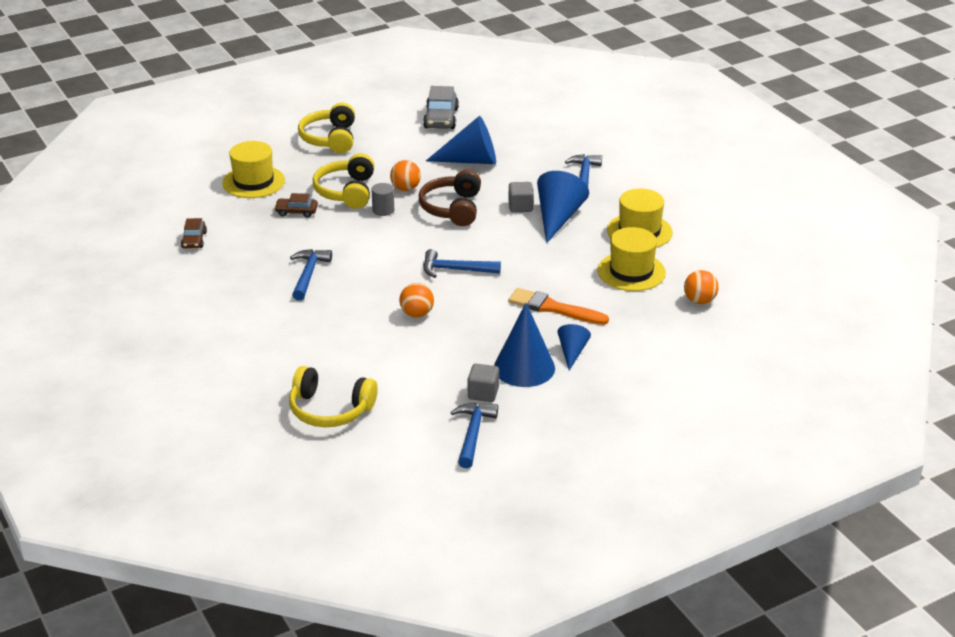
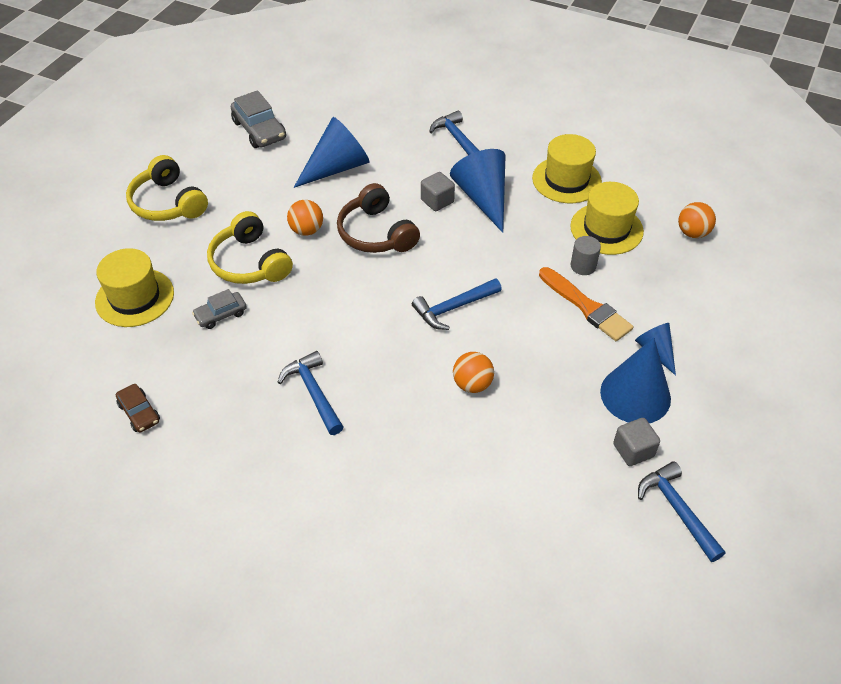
camera: 35 degrees left, 15 degrees up
(296, 212) = (221, 315): brown car -> grey car
(330, 410) = (514, 568): yellow headphones -> none
(383, 210) = (310, 268): grey cylinder -> grey cylinder (583, 266)
(553, 308) = (586, 307): orange brush -> orange brush turned 120 degrees counterclockwise

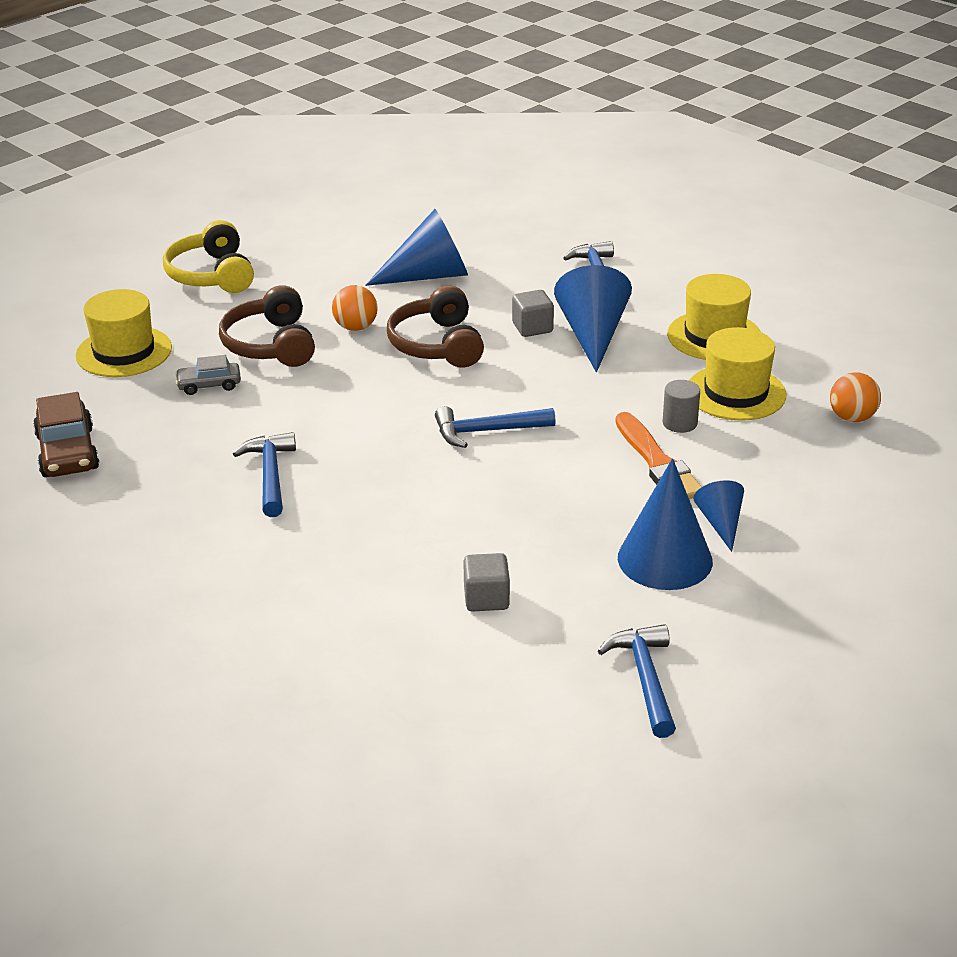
camera: 20 degrees right, 15 degrees down
(139, 413) = (67, 452): brown car -> brown car, size x1.68
(249, 263) = (271, 345): yellow headphones -> brown headphones
(259, 130) = (358, 226): grey car -> none
(472, 384) = (463, 506): orange ball -> none
(633, 450) = (626, 611): grey cube -> grey cube (486, 598)

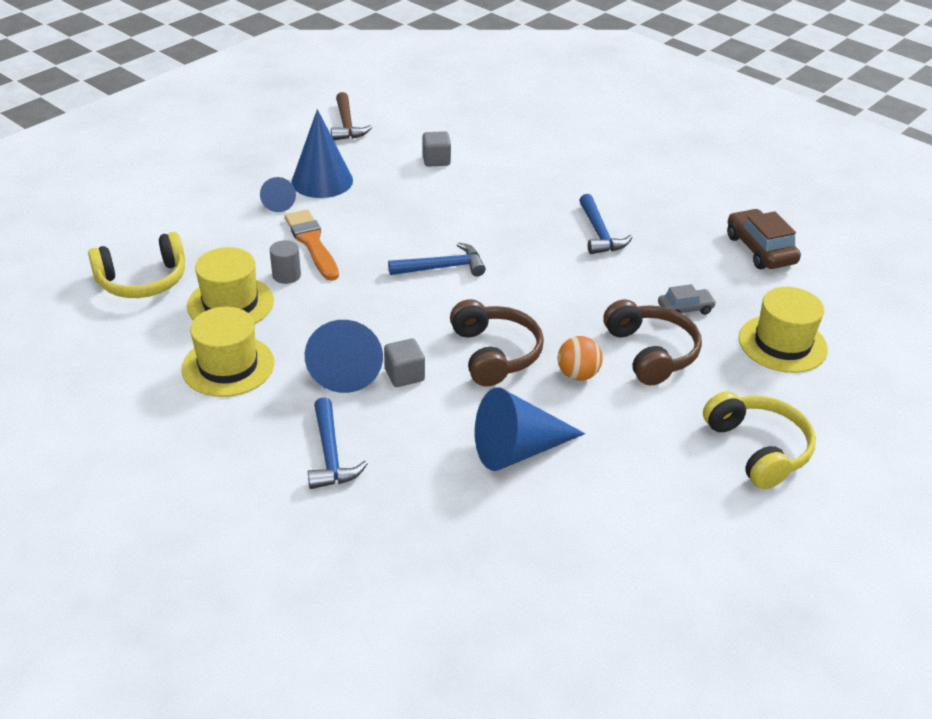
camera: 175 degrees right, 5 degrees up
(645, 679) = (347, 125): blue hammer -> brown hammer
(852, 418) = (143, 280): orange ball -> yellow headphones

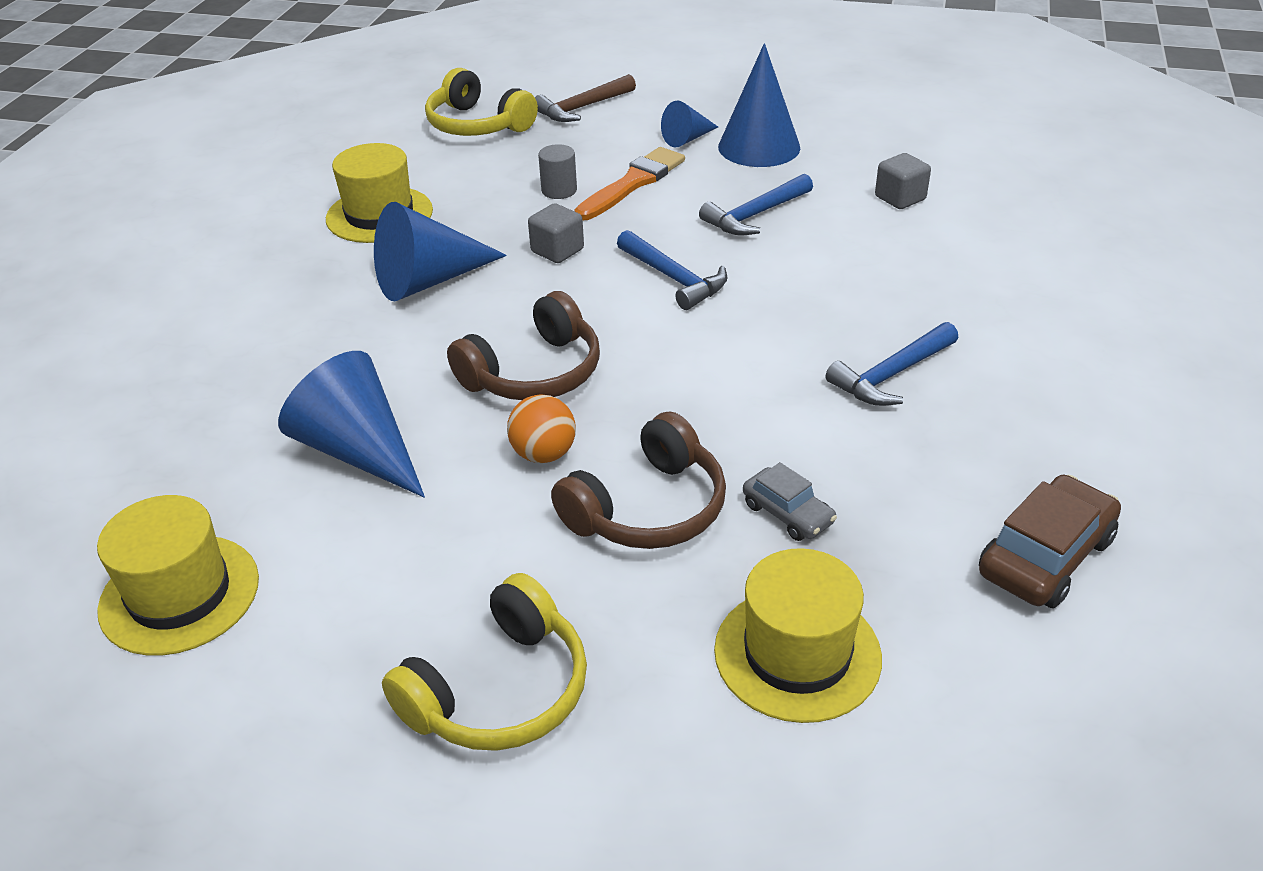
camera: 65 degrees right, 0 degrees up
(230, 303) = (482, 179): yellow hat -> yellow hat (179, 594)
(330, 454) = (276, 322): blue hammer -> blue hammer (755, 215)
(347, 125) = (894, 120): brown hammer -> brown hammer (582, 108)
(404, 375) = (442, 322): grey cube -> grey cube (557, 251)

